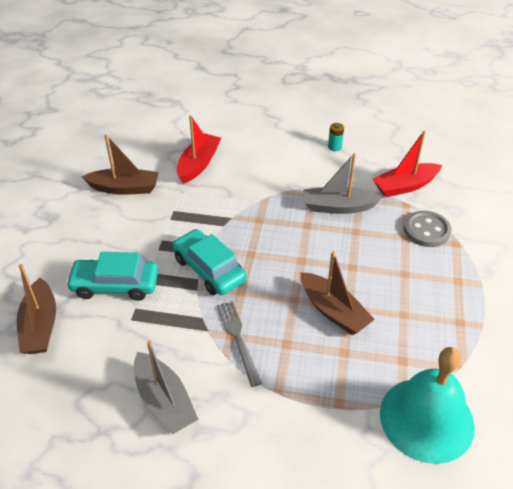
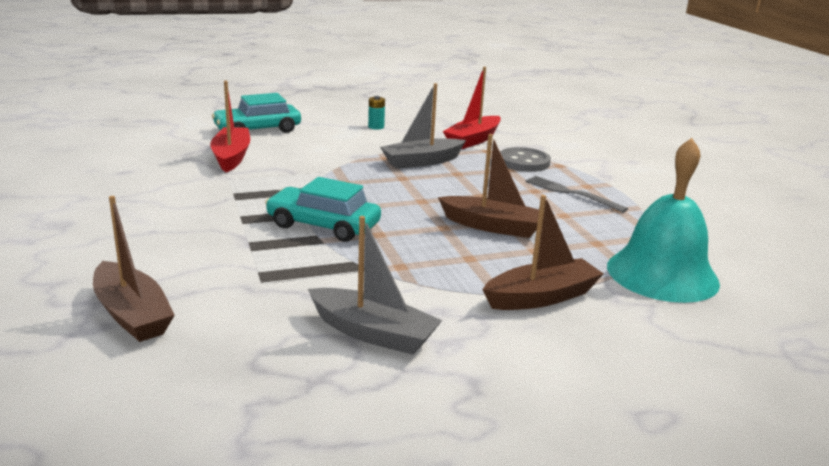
camera: 30 degrees left, 20 degrees down
(115, 285) = (212, 260): turquoise car -> turquoise car (257, 130)
(124, 188) = (150, 187): brown boat -> brown boat (541, 297)
(238, 339) = (412, 267): grey fork -> grey fork (571, 193)

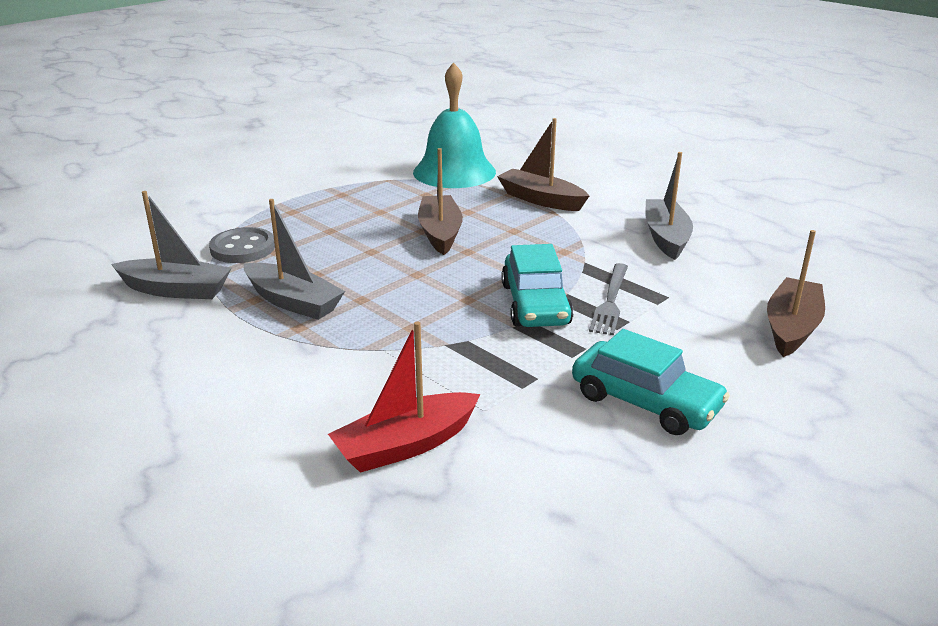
camera: 115 degrees left, 5 degrees up
(257, 130) = (253, 479): turquoise car -> turquoise car (645, 402)
(376, 127) = (158, 373): turquoise battery -> none
(473, 140) = (176, 290): red boat -> grey boat
(571, 193) = (320, 215): grey fork -> grey fork (610, 301)

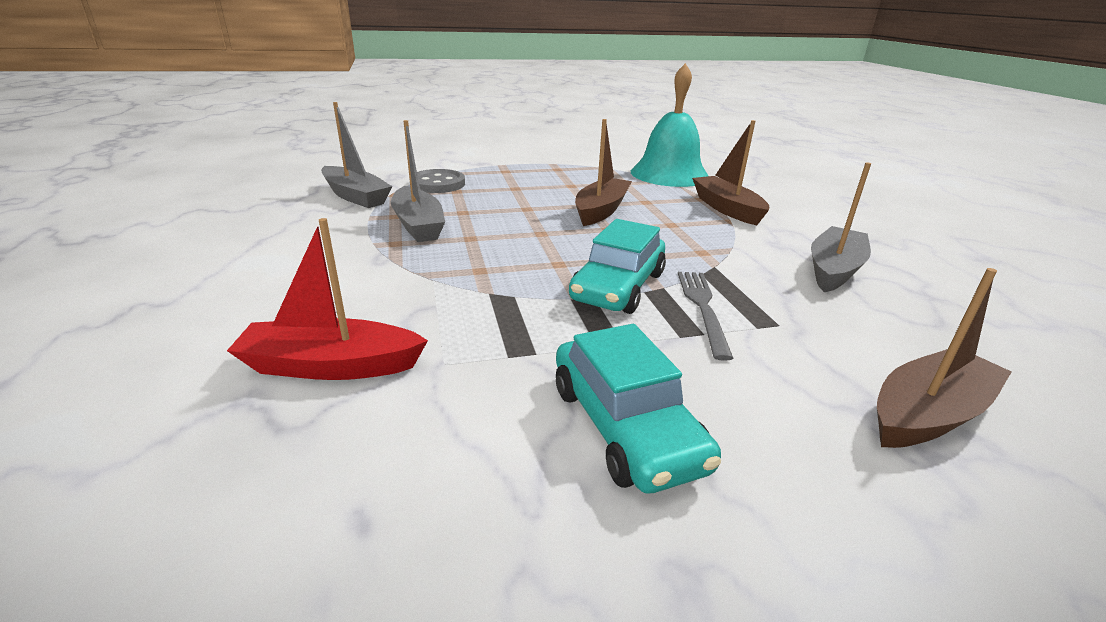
camera: 30 degrees right, 0 degrees up
(610, 301) = (703, 308): grey fork -> grey fork turned 135 degrees clockwise

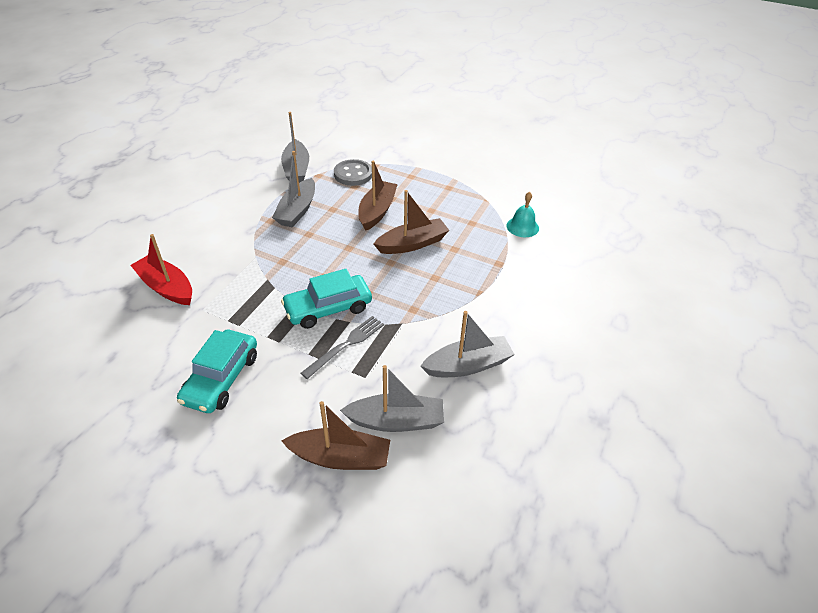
camera: 40 degrees right, 15 degrees up
(669, 174) = (522, 227): turquoise bell -> turquoise bell, size x0.49
(726, 209) = (499, 281): brown boat -> brown boat (377, 211)
(887, 344) = (396, 421): none -> grey boat

